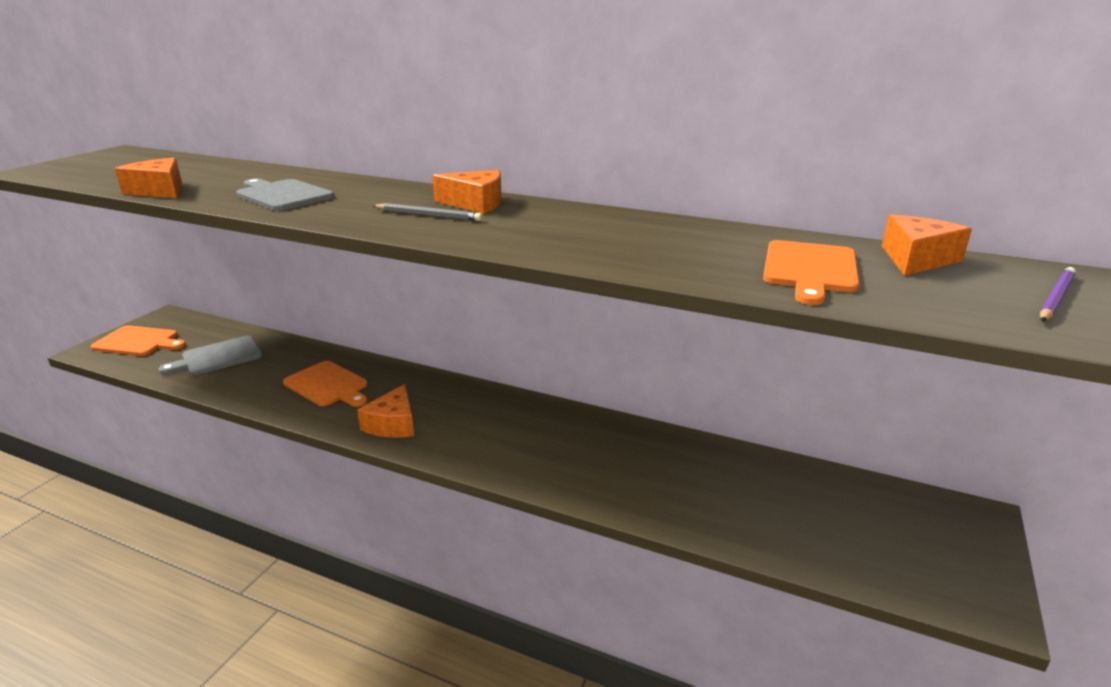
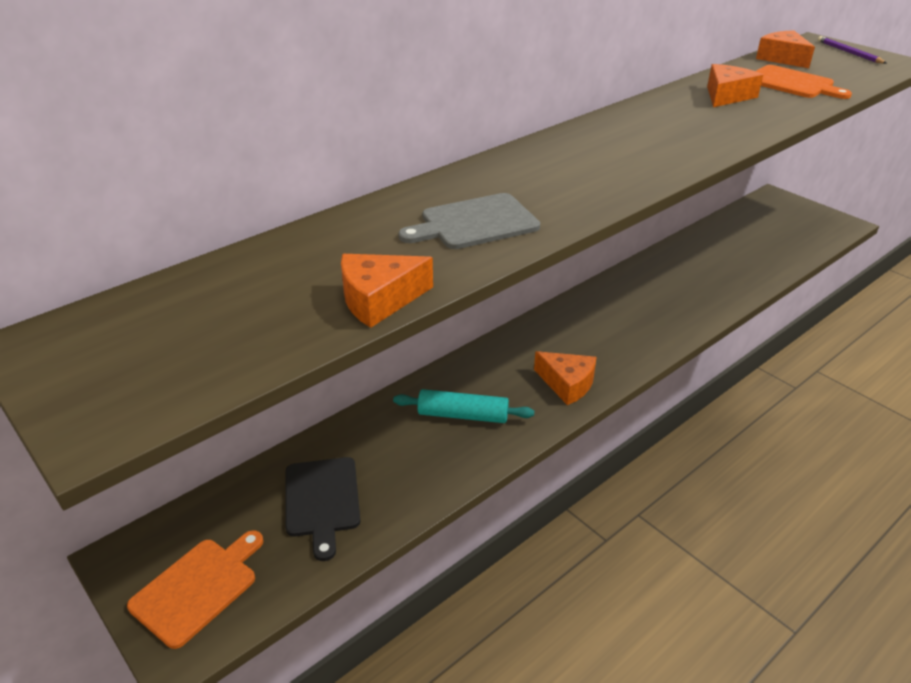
camera: 65 degrees left, 10 degrees up
(218, 357) = (322, 500): grey cutting board -> black cutting board
(328, 385) = (463, 415): orange cutting board -> turquoise rolling pin
(428, 215) = (606, 164): grey pencil -> none
(475, 203) = (581, 142): orange cheese -> orange cheese (727, 96)

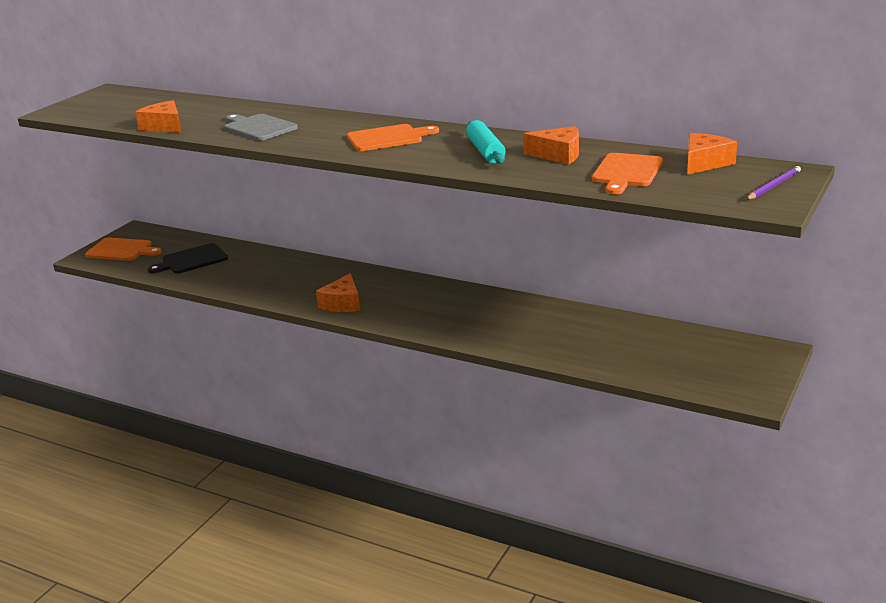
camera: 70 degrees right, 10 degrees down
(463, 415) = (286, 278): turquoise rolling pin -> turquoise rolling pin (485, 151)
(605, 154) = (388, 138): none -> orange cutting board

